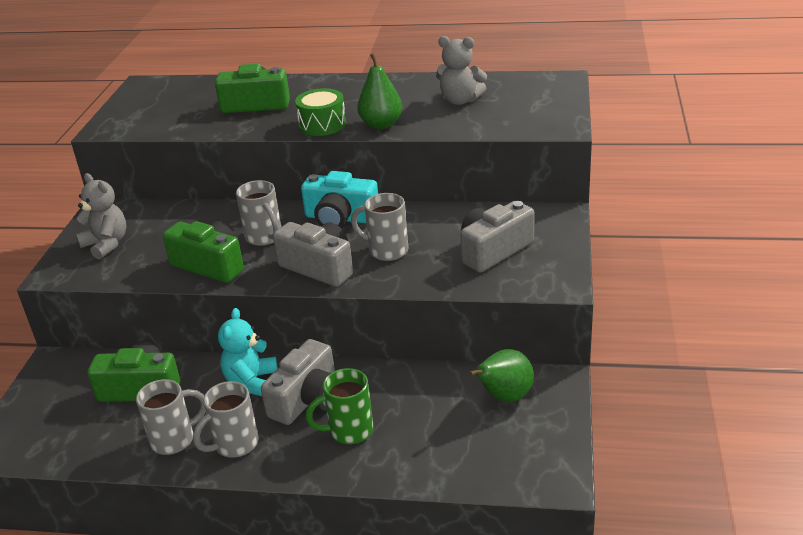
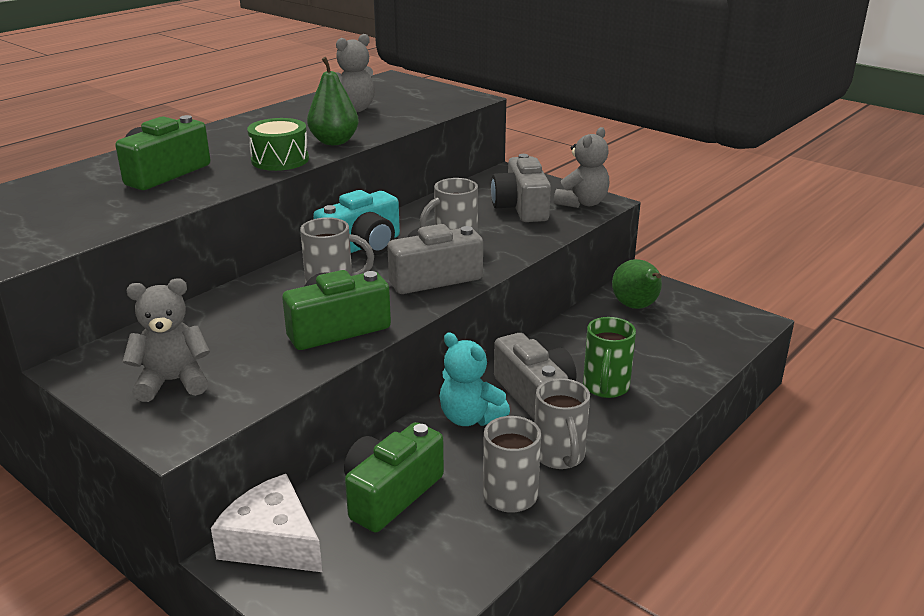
camera: 60 degrees left, 5 degrees down
(70, 367) = (272, 541): none -> white cheese
(543, 275) = (582, 203): none -> grey teddy bear

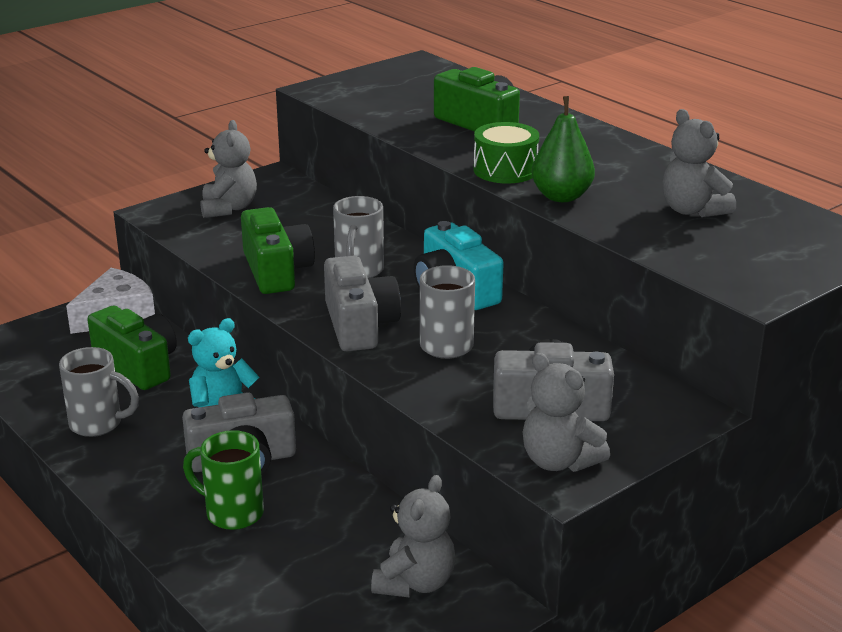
camera: 100 degrees right, 0 degrees up
(559, 456) = (131, 460): grey mug -> none
(636, 307) = (415, 583): green pear -> grey teddy bear

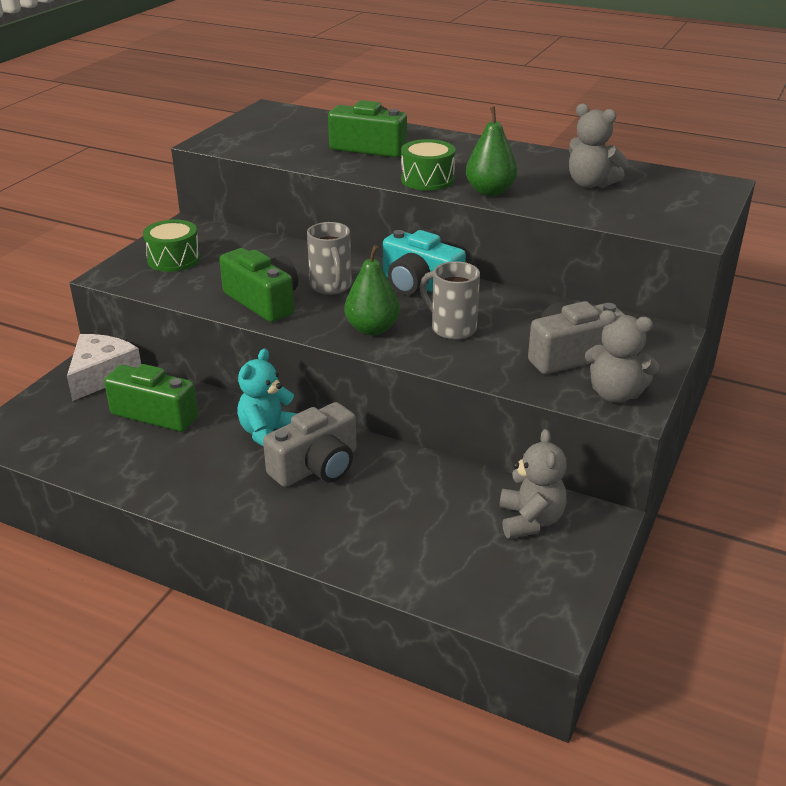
camera: 25 degrees left, 5 degrees up
(98, 424) = (166, 471): grey mug -> none
(229, 208) = (174, 259): grey teddy bear -> green drum
(232, 513) = (344, 511): green mug -> none
(359, 325) = (372, 329): grey camera -> green pear

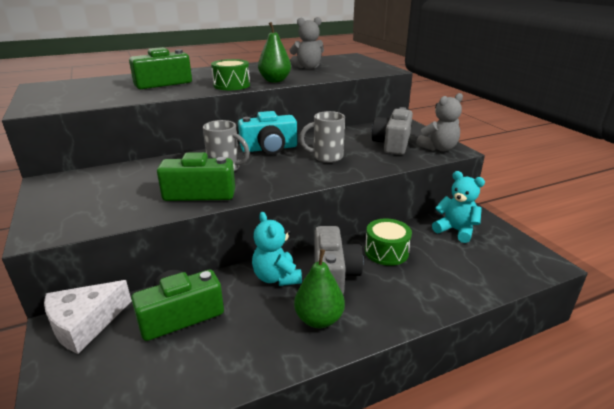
camera: 50 degrees left, 5 degrees down
(102, 375) = (85, 323): white cheese -> white cheese turned 105 degrees counterclockwise
(174, 259) = (79, 202): green drum -> green drum (386, 252)
(372, 329) = (292, 175): green pear -> green pear (319, 319)
(530, 520) = (455, 230): grey teddy bear -> turquoise teddy bear

